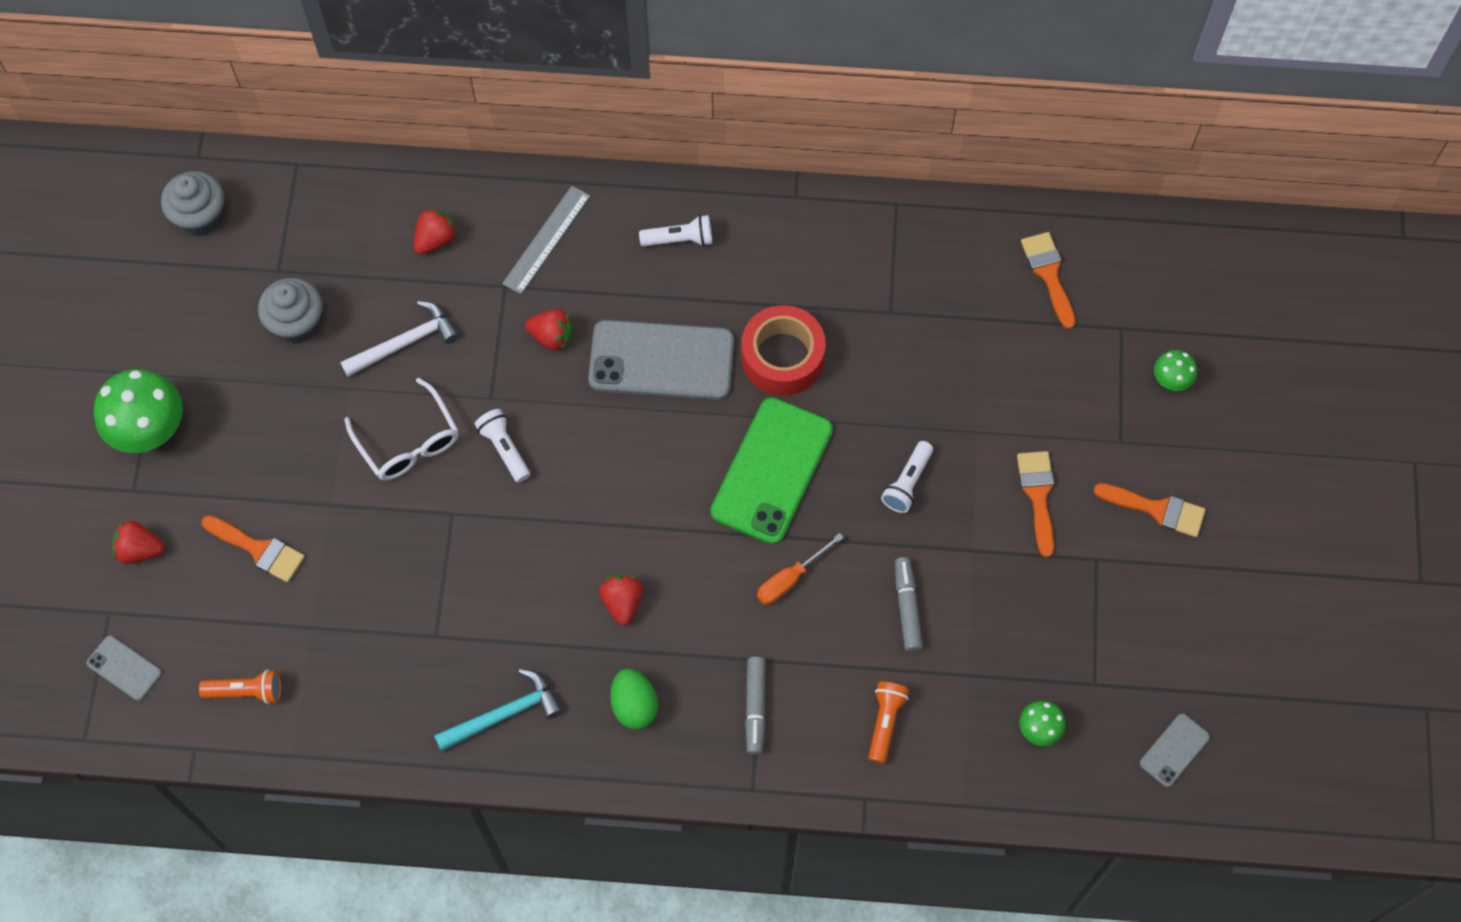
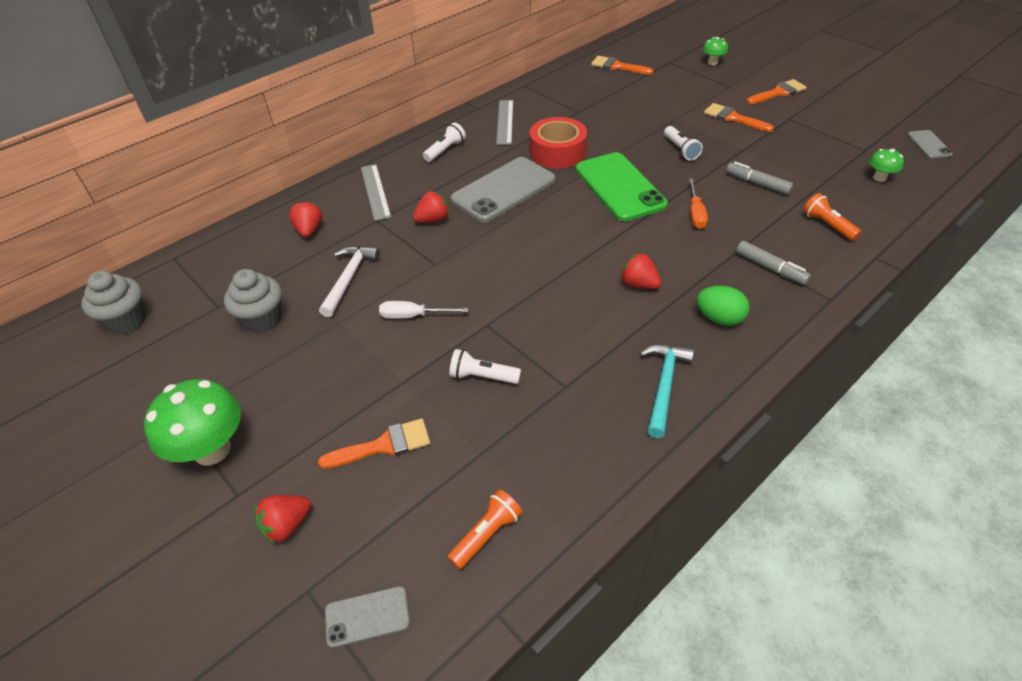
camera: 45 degrees left, 20 degrees down
(409, 442) = (413, 316): white glasses -> white screwdriver
(504, 449) = (475, 277): white flashlight -> white flashlight (482, 377)
(794, 251) = (505, 122): none -> grey ruler

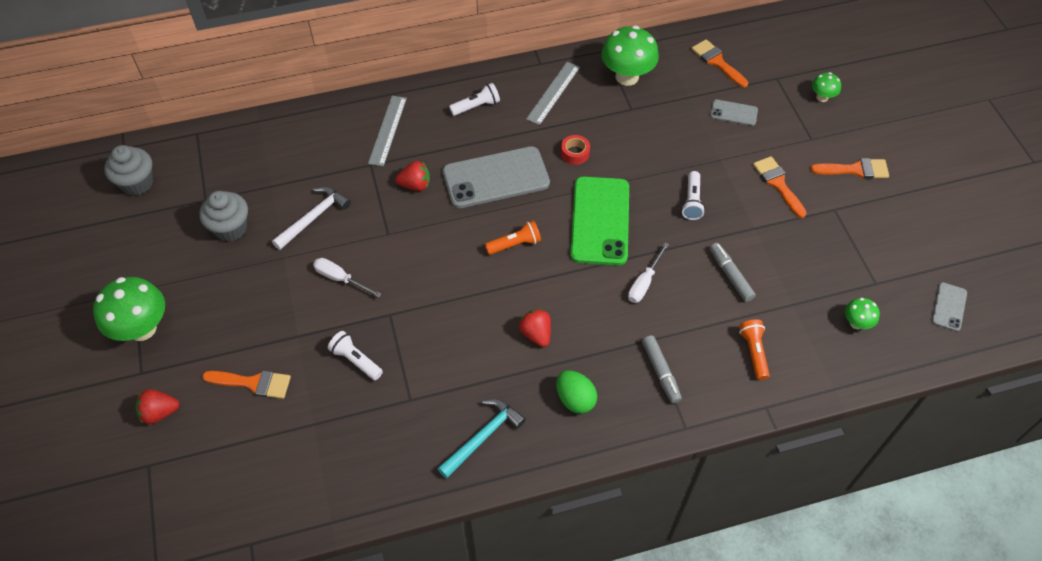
camera: 25 degrees right, 10 degrees up
(309, 230) = (311, 151): red strawberry -> none
(367, 616) = (173, 502): grey phone -> grey phone (733, 113)
(486, 534) = (278, 487): orange flashlight -> orange flashlight (515, 244)
(556, 95) = (627, 77): none -> green mushroom
(557, 152) = (575, 153): red tape -> red tape, size x0.49
(695, 213) = (644, 282): orange screwdriver -> white screwdriver

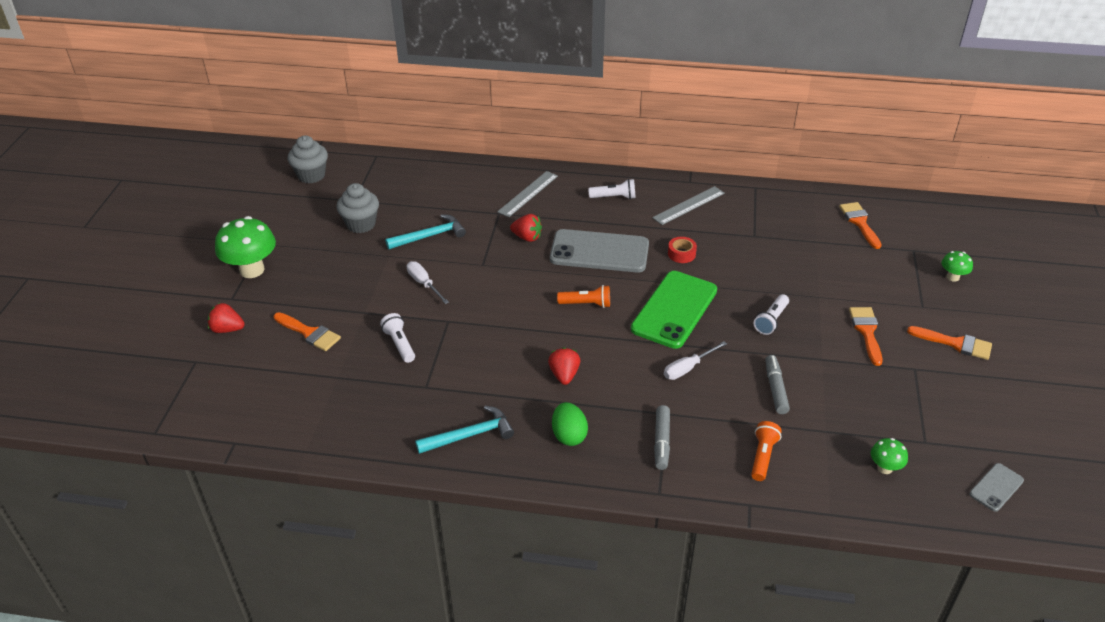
camera: 25 degrees right, 15 degrees down
(314, 217) = (430, 236): white hammer -> turquoise hammer
(627, 77) = (764, 211): green mushroom -> none
(733, 113) = (853, 265): grey phone -> none

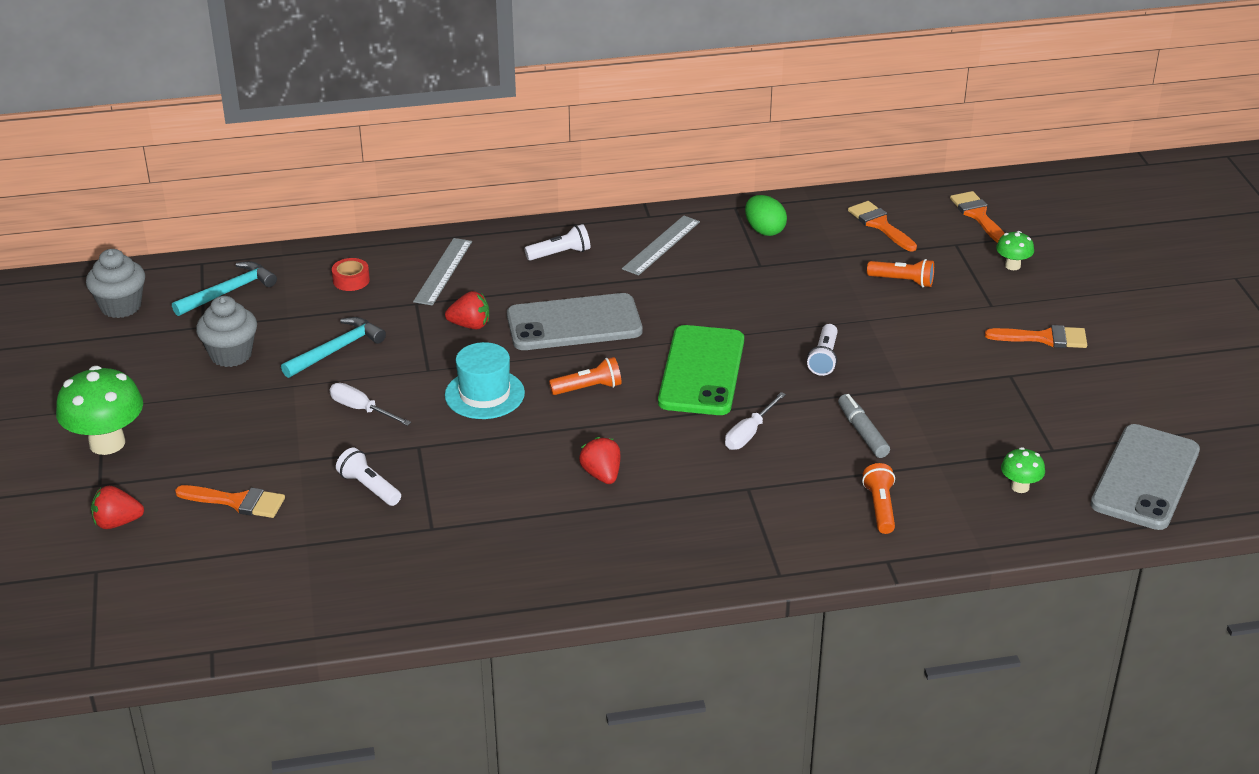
camera: 20 degrees left, 5 degrees down
(470, 435) = (519, 568): turquoise hammer -> turquoise hammer (229, 291)
(512, 292) = (484, 394): none -> turquoise hat
(569, 435) = (642, 539): green egg -> green egg (764, 230)
(661, 442) = (756, 520): grey marker -> none
(681, 254) = (680, 305): red tape -> red tape (351, 280)
(859, 271) = (902, 281): none -> orange flashlight
(866, 331) = (939, 347): orange brush -> orange brush (978, 215)
(996, 487) = (1145, 478): grey phone -> grey phone, size x2.11

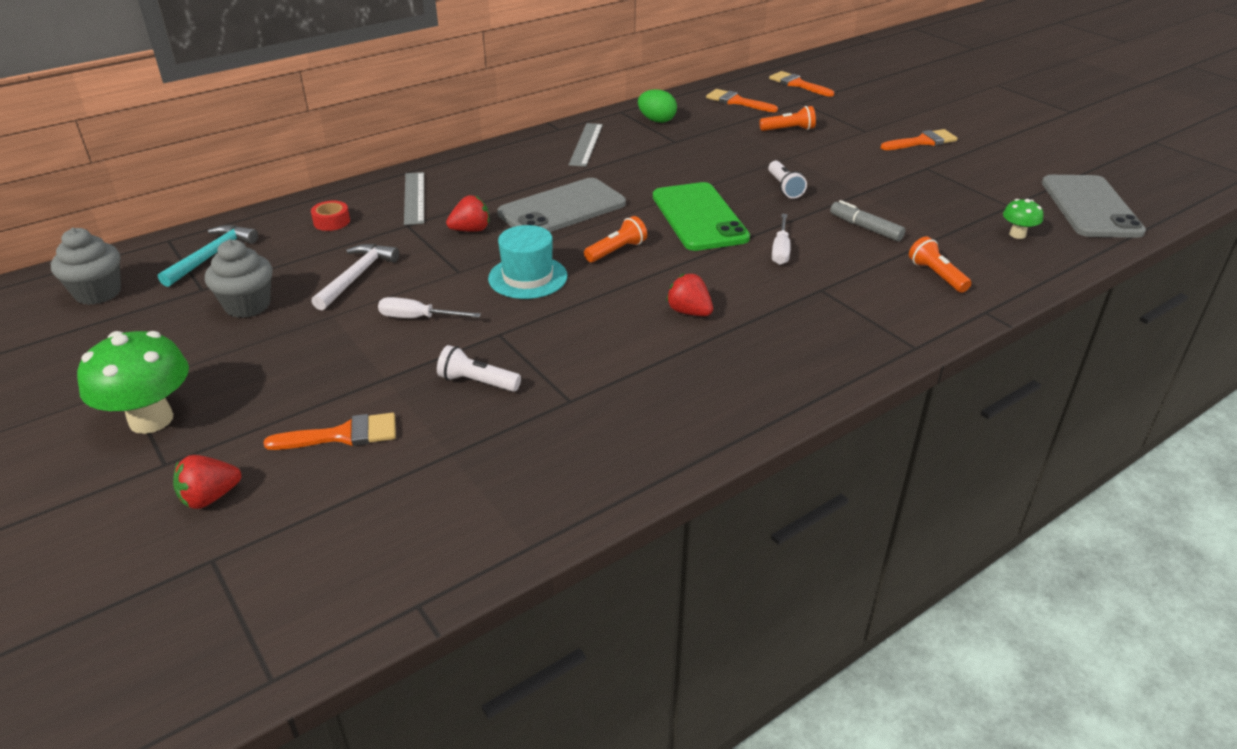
camera: 25 degrees left, 0 degrees up
(337, 350) = (357, 276): turquoise hammer -> white hammer
(560, 253) = (507, 166): white flashlight -> none
(1012, 265) = (852, 106): green mushroom -> none

